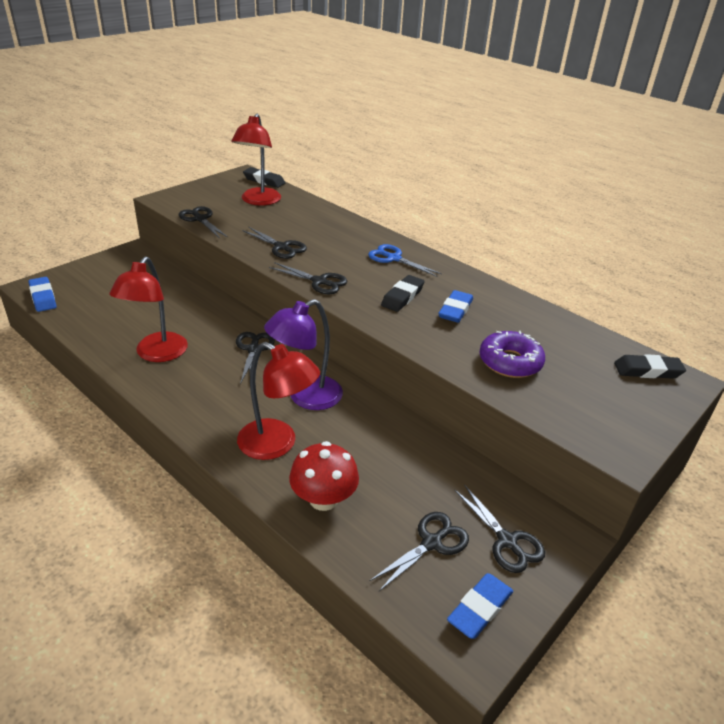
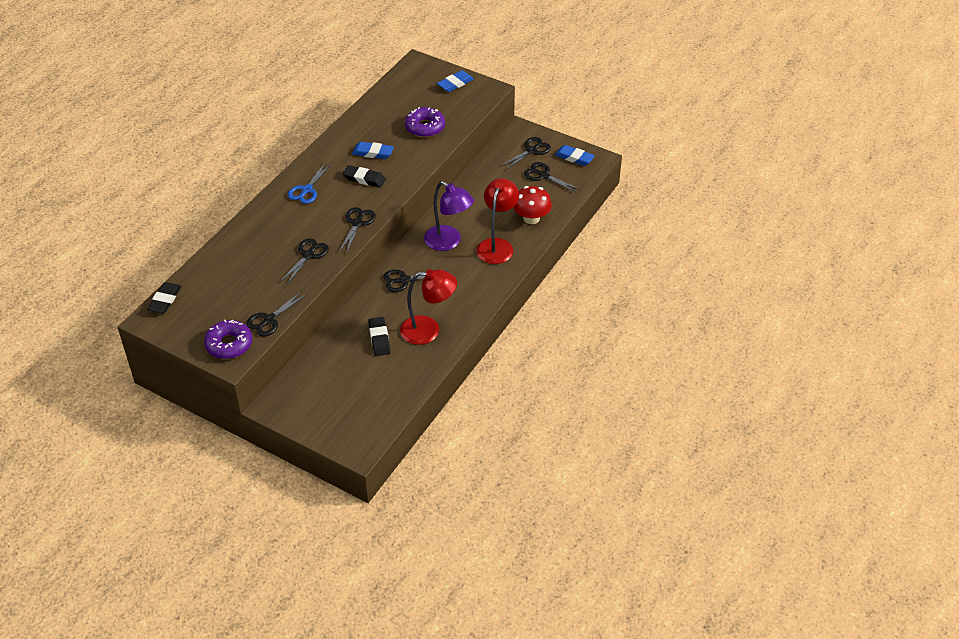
camera: 100 degrees left, 10 degrees up
(43, 297) = (374, 433): blue eraser -> blue eraser (455, 84)
(184, 200) = (229, 344): none -> purple donut
(258, 201) = (217, 292): red lamp -> none
(647, 371) = (412, 75): black eraser -> black eraser (379, 338)

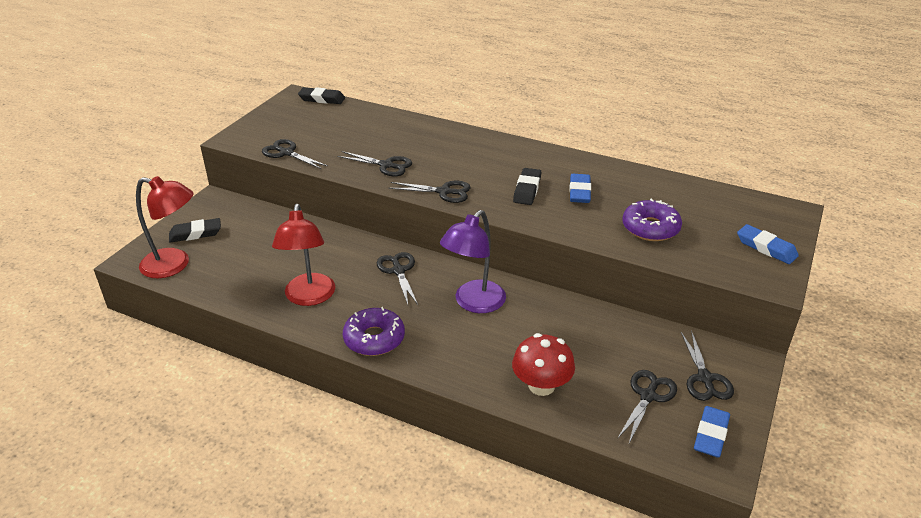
camera: 85 degrees right, 10 degrees down
(229, 344) = (255, 136): purple donut -> purple donut (374, 338)
(307, 190) = (497, 154): blue scissors -> none
(379, 338) = (299, 260): black eraser -> black eraser (195, 234)
(497, 245) = (474, 351): red lamp -> red lamp (174, 265)
(531, 150) = (705, 378): black scissors -> black scissors turned 45 degrees clockwise

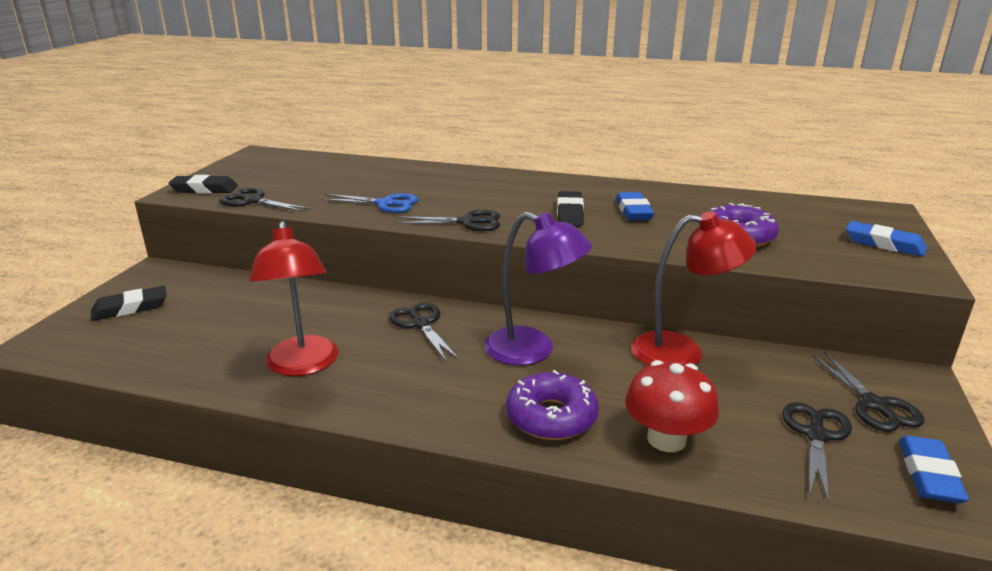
camera: 10 degrees left, 10 degrees down
(174, 265) = (99, 346): red lamp -> red lamp (682, 352)
(322, 99) = (289, 154): black eraser -> black eraser (204, 189)
(374, 338) = (408, 406): purple donut -> purple donut (551, 417)
(386, 165) = (385, 204): black scissors -> blue scissors
(474, 303) = (533, 350): purple lamp -> purple lamp turned 90 degrees counterclockwise

